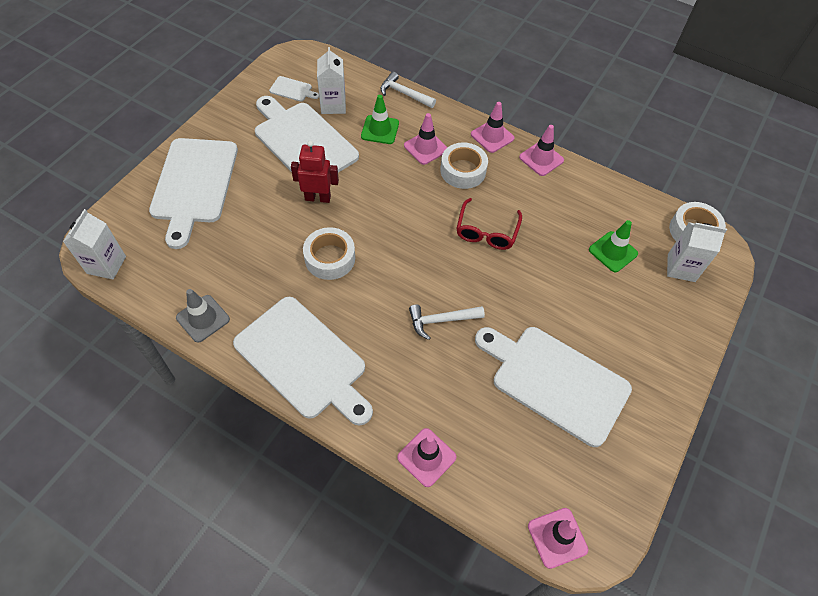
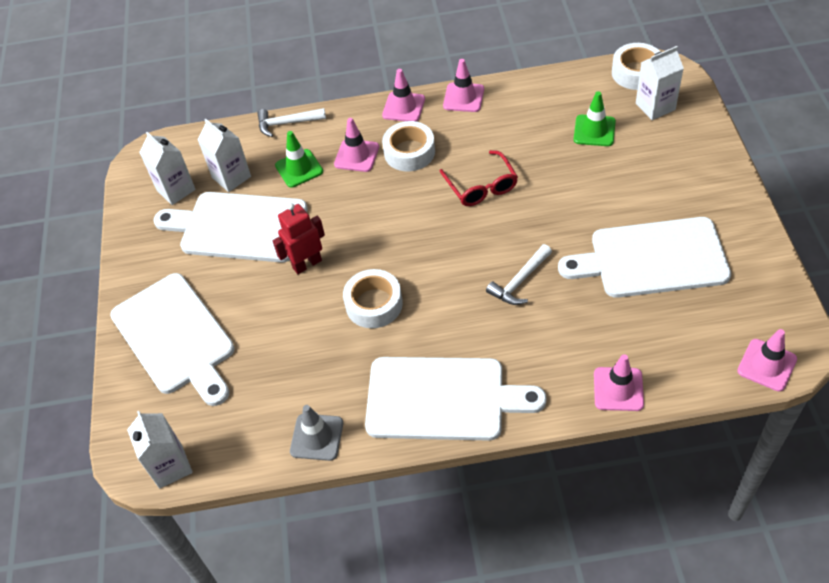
camera: 30 degrees left, 5 degrees down
(292, 89) = (176, 190): white cutting board -> white carton

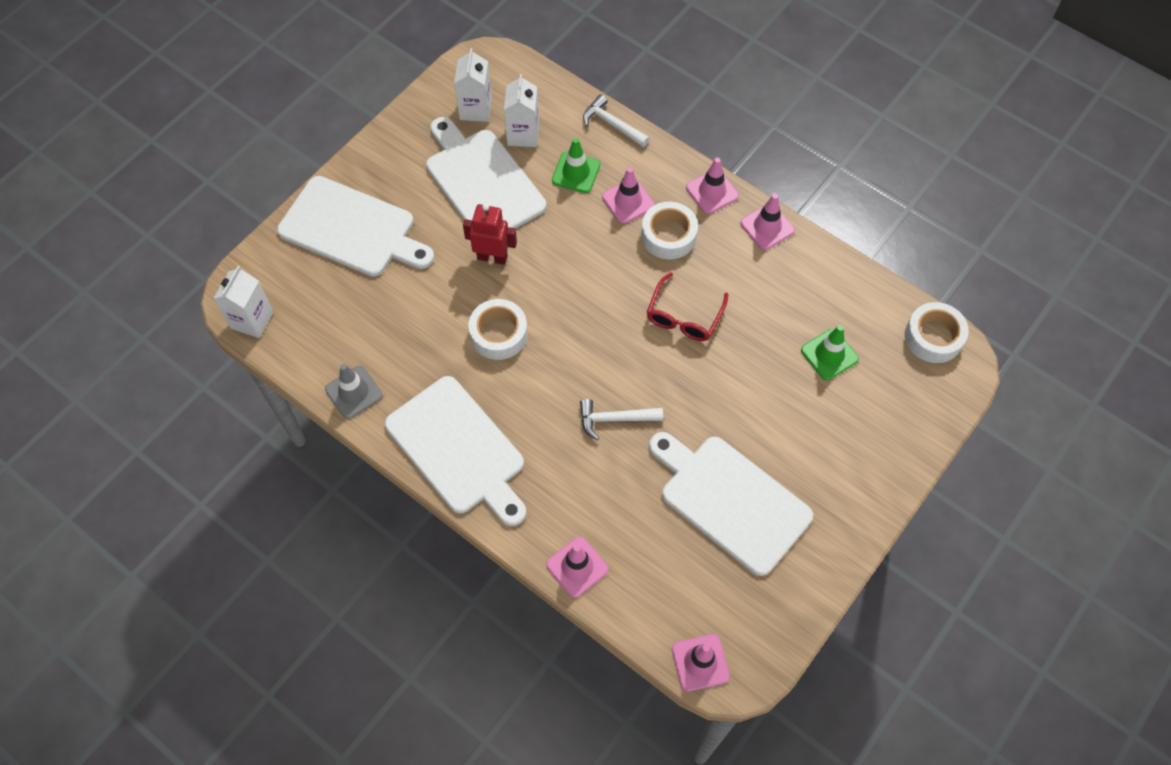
camera: 40 degrees right, 10 degrees up
(175, 337) = (352, 229): white cutting board -> white cutting board turned 75 degrees counterclockwise
(655, 106) = (906, 382): white carton -> none

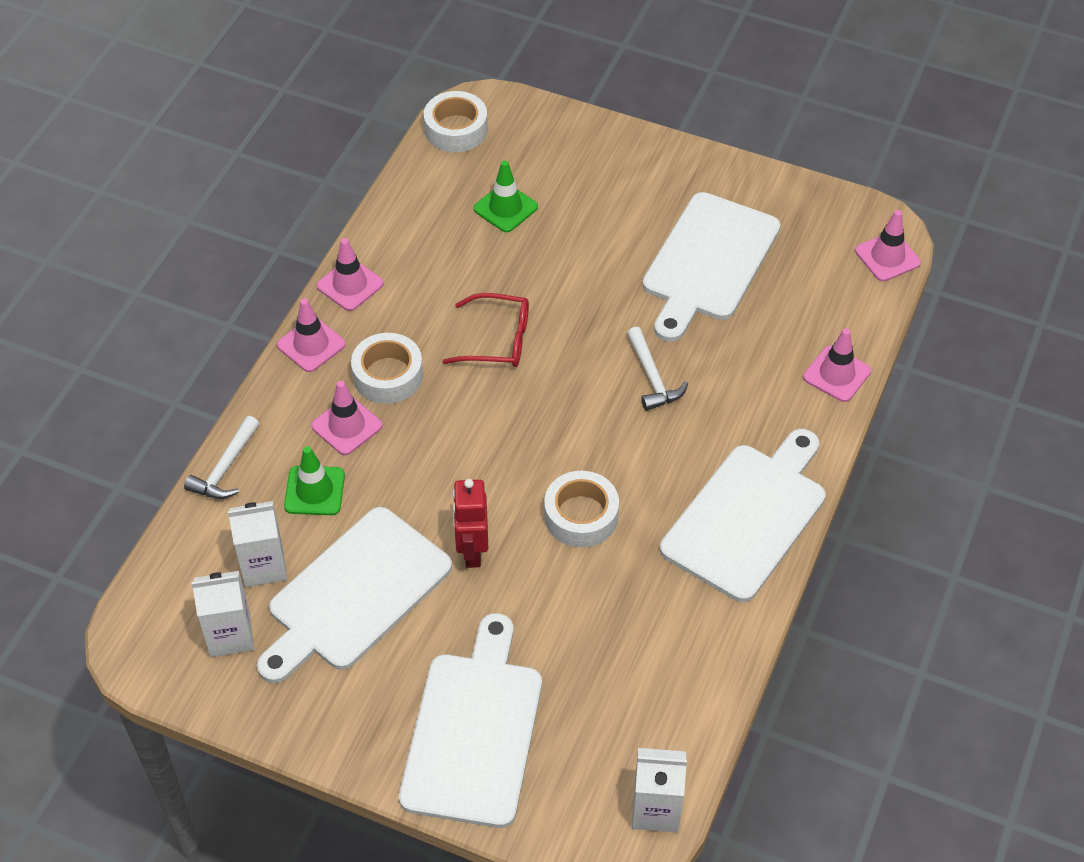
camera: 105 degrees left, 10 degrees down
(354, 392) = (716, 650): grey traffic cone -> none

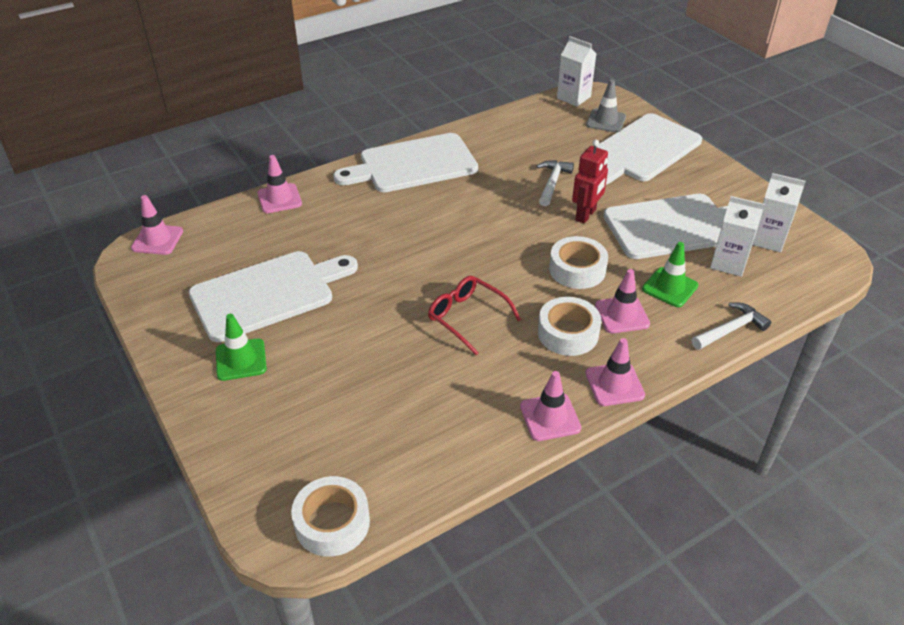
camera: 145 degrees left, 10 degrees down
(505, 208) = (365, 415): green traffic cone -> green traffic cone (241, 360)
(568, 773) = (606, 121): none -> grey traffic cone
(581, 516) = (505, 203): white tape -> white tape (577, 269)
(652, 377) = (388, 247): white hammer -> white hammer (552, 183)

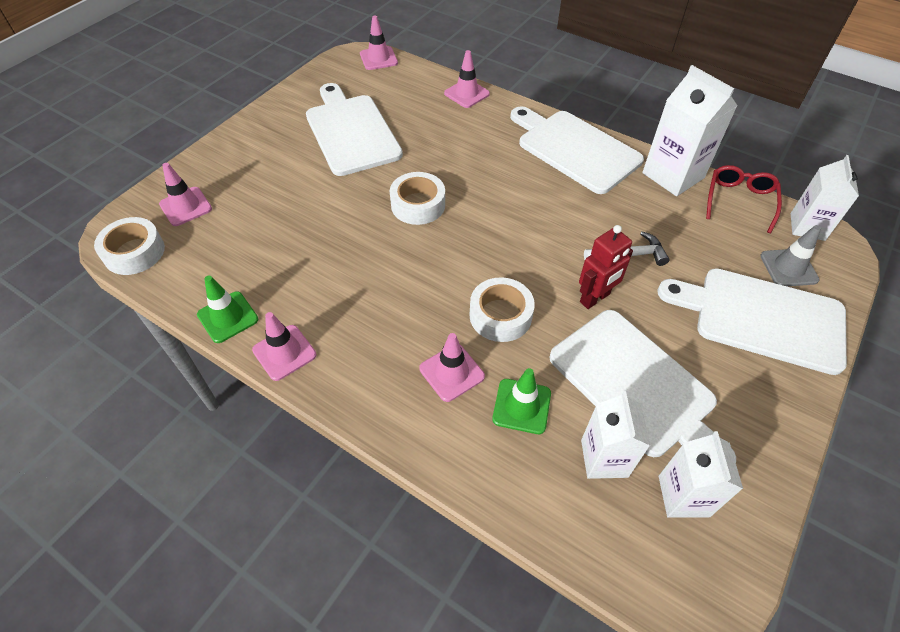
camera: 65 degrees right, 10 degrees up
(241, 360) = (275, 146): green traffic cone -> green traffic cone (228, 317)
(267, 294) = (351, 132): white cutting board -> white cutting board turned 150 degrees counterclockwise
(467, 318) = (385, 255): red glasses -> red glasses (739, 201)
(482, 130) = (673, 175): none -> white carton
(568, 333) = (401, 334): white tape -> white tape (418, 205)
(586, 215) = (595, 298): red robot -> red robot turned 45 degrees counterclockwise
(614, 384) = (347, 392): pink traffic cone -> pink traffic cone (186, 206)
(730, 329) = (483, 485): white hammer -> none

